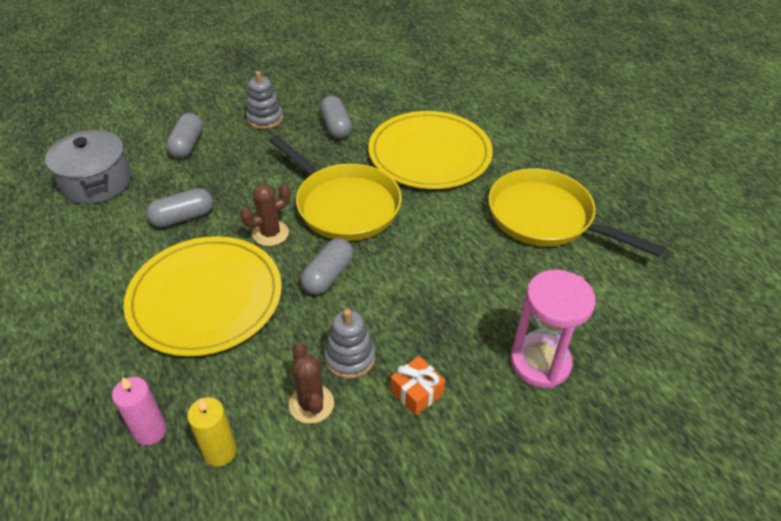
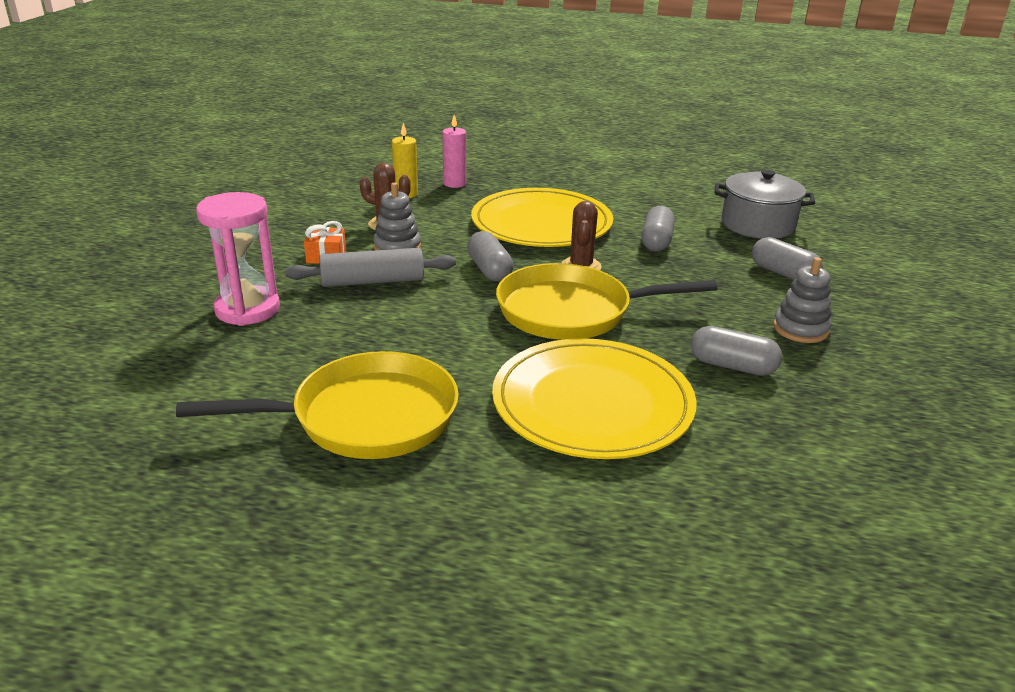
camera: 130 degrees right, 15 degrees down
(419, 326) = (373, 281): none -> grey rolling pin

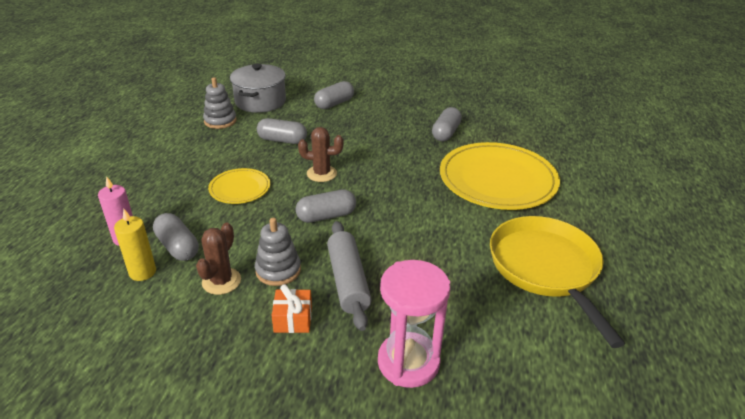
camera: 90 degrees left, 5 degrees up
(440, 204) = (178, 247): none -> grey capsule
(541, 223) = (240, 188): yellow plate -> yellow plate, size x0.50
(572, 311) = (390, 181): yellow pan -> none
(800, 329) = (401, 109): grey stacking toy -> grey stacking toy (220, 121)

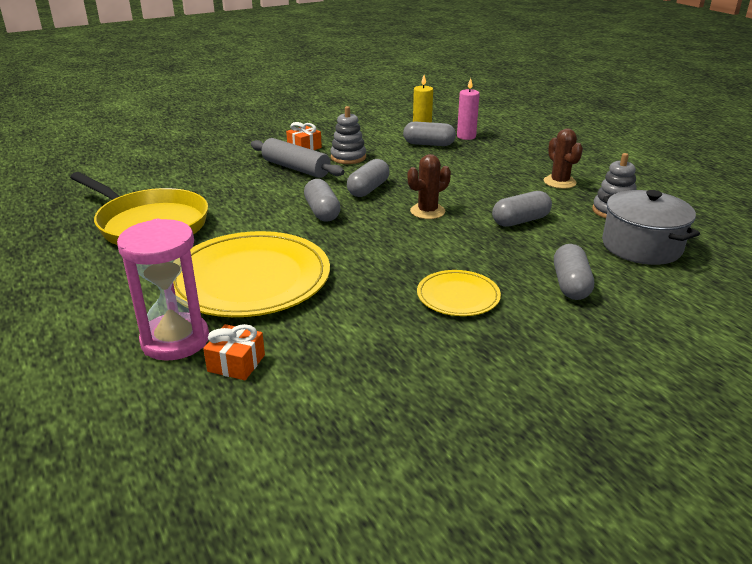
camera: 140 degrees right, 5 degrees down
(221, 281) = (372, 144): brown cactus -> brown cactus (559, 182)
(240, 188) = (465, 178): yellow plate -> yellow plate (458, 296)
(408, 362) = (216, 156): pink hourglass -> pink hourglass (175, 340)
(445, 133) = (376, 311): grey capsule -> grey capsule (322, 212)
(538, 140) = (236, 363): none -> orange gift

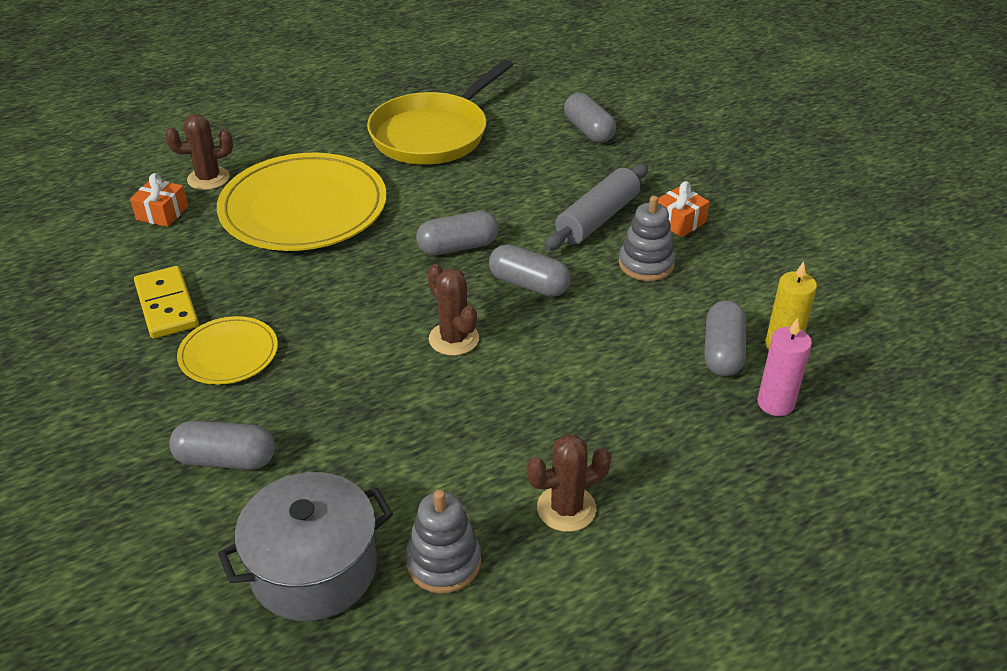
camera: 90 degrees right, 10 degrees up
(175, 340) = (208, 178): pink hourglass -> brown cactus
(397, 337) = (166, 305): none -> yellow domino
(520, 221) = (416, 434): grey capsule -> grey capsule (588, 131)

